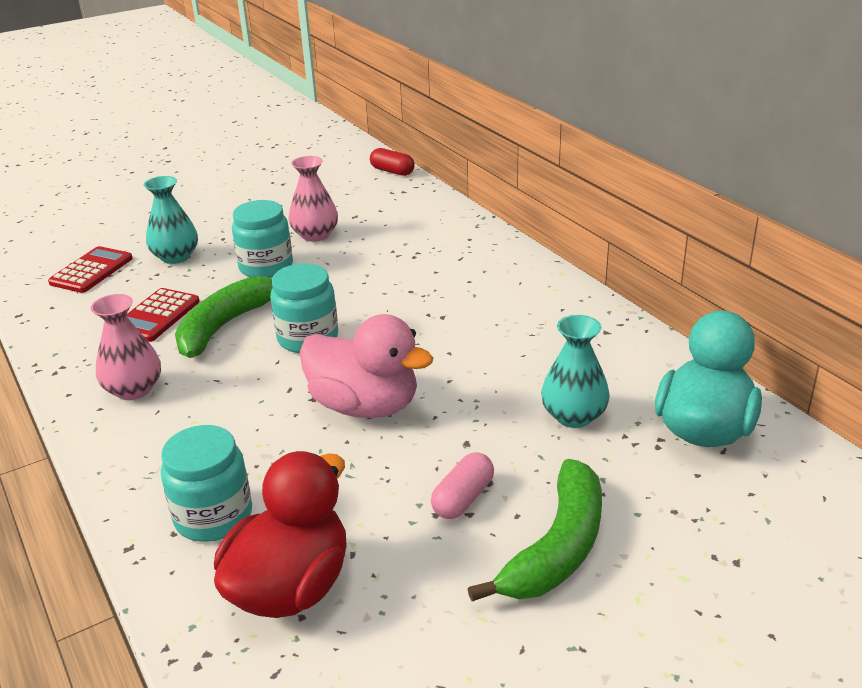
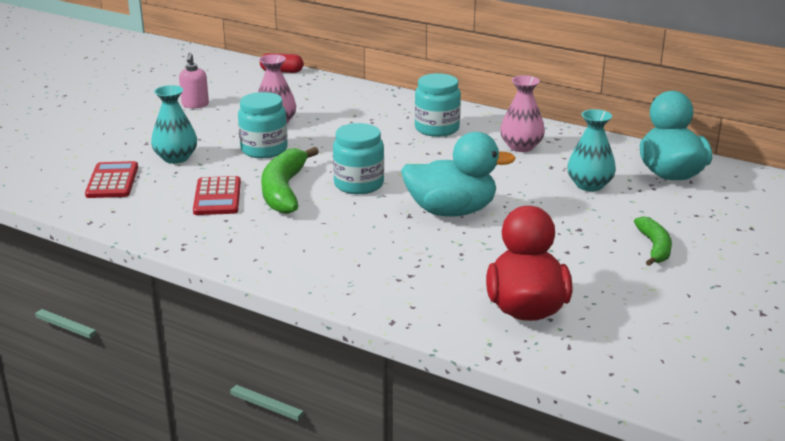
camera: 30 degrees left, 5 degrees down
(134, 389) = (266, 242): pink vase -> pink vase (521, 147)
(213, 516) = (428, 291): turquoise jar -> turquoise jar (437, 129)
(265, 196) = (195, 105): none -> pink soap dispenser
(365, 406) = (451, 211): pink duck -> turquoise duck
(463, 498) = (574, 240): pink capsule -> none
(557, 548) = (654, 247): green banana -> green banana, size x0.60

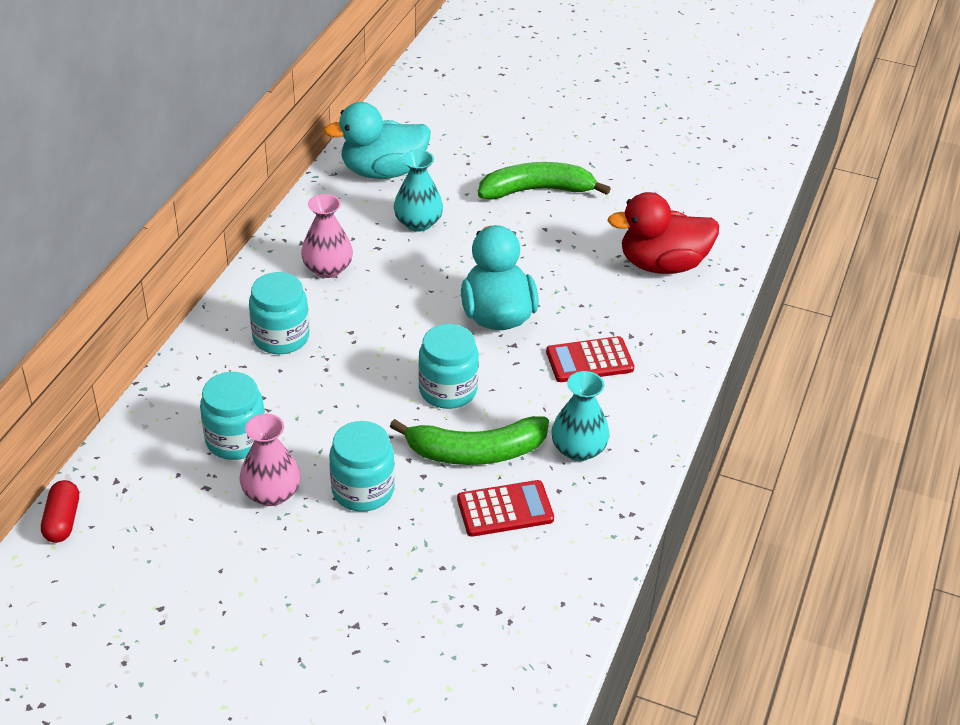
camera: 100 degrees left, 15 degrees up
(112, 181) = (482, 629): red calculator -> red calculator (589, 360)
(176, 158) = (400, 577): turquoise vase -> turquoise vase (578, 449)
(195, 105) = (207, 601): pink soap dispenser -> none
(331, 113) = (236, 440): none -> turquoise jar
(654, 247) = (537, 190): green banana -> green banana, size x1.65

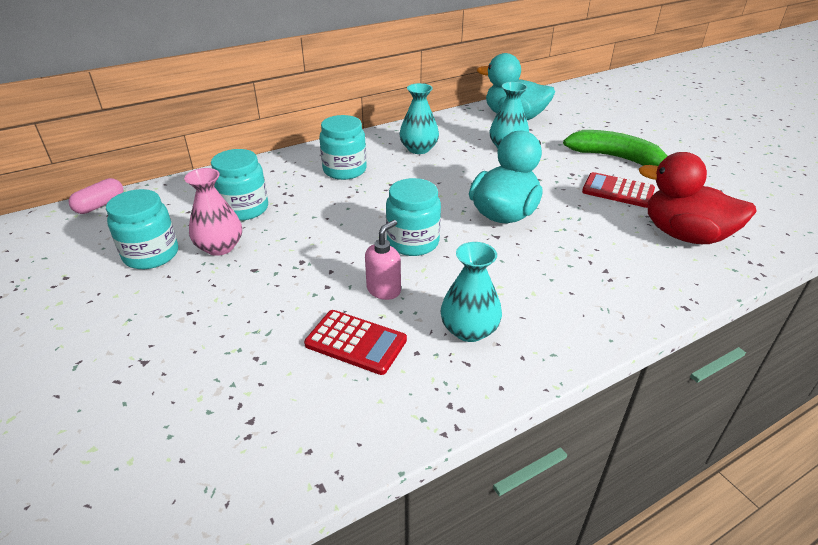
camera: 40 degrees right, 5 degrees down
(62, 520) = (100, 205): red capsule -> pink capsule
(328, 268) = (419, 149): pink vase -> turquoise vase
(363, 490) = (275, 274): turquoise jar -> turquoise jar (151, 255)
(475, 452) = (384, 290): green banana -> pink soap dispenser
(589, 360) = (549, 272): red calculator -> red calculator (618, 191)

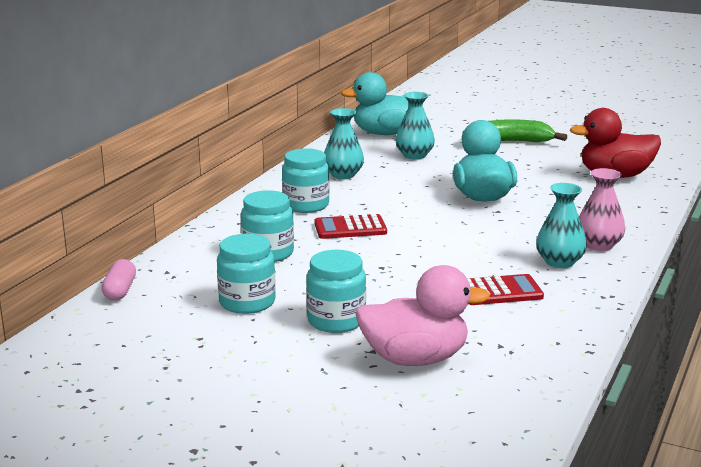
camera: 35 degrees left, 15 degrees down
(157, 394) = (415, 359): none -> pink duck
(220, 247) = (297, 280): pink vase -> pink vase (598, 245)
(384, 290) = (471, 262): pink soap dispenser -> none
(413, 242) = (445, 232): turquoise jar -> turquoise jar (336, 320)
(618, 191) = (538, 162): red calculator -> red calculator (350, 228)

